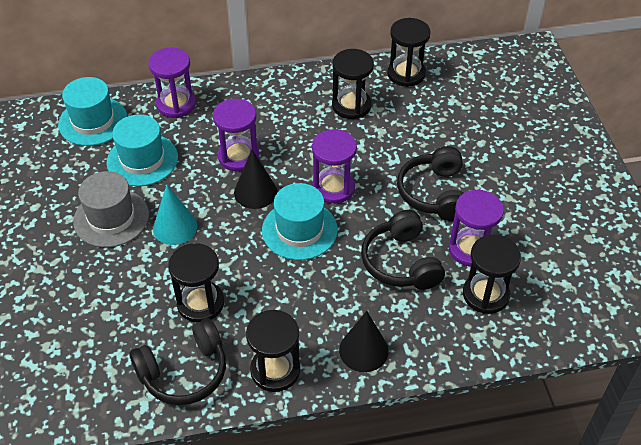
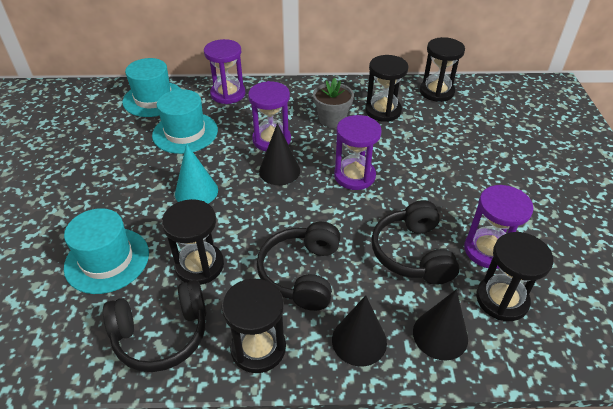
camera: 10 degrees right, 5 degrees down
(111, 218) = (141, 176): grey hat -> none
(298, 123) = (332, 119): none -> grey flower pot
(299, 230) = (314, 209): turquoise hat -> turquoise hat (107, 260)
(434, 193) = (453, 193): black headphones -> black headphones (301, 273)
(434, 334) = (440, 335): none -> black cone

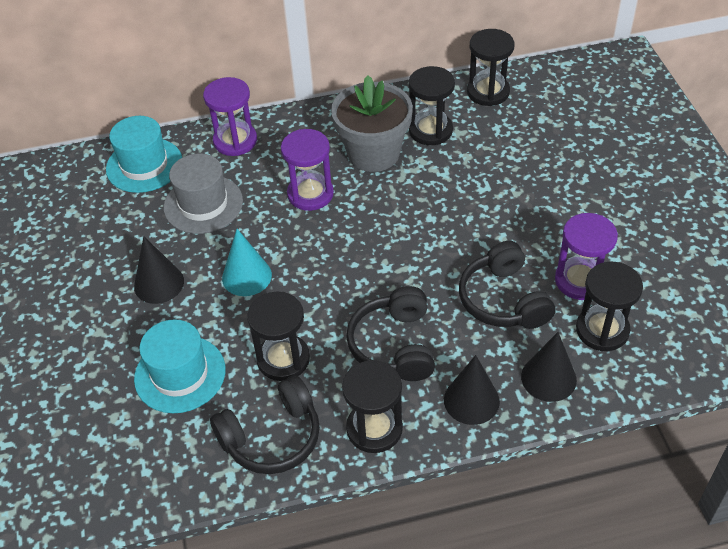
camera: 10 degrees left, 5 degrees up
(185, 133) = (203, 204): turquoise hat -> grey hat
(279, 171) = (333, 232): black cone -> black cone (159, 283)
(332, 119) = (373, 153): grey flower pot -> grey flower pot, size x1.62
(354, 176) = (419, 222): purple hourglass -> none

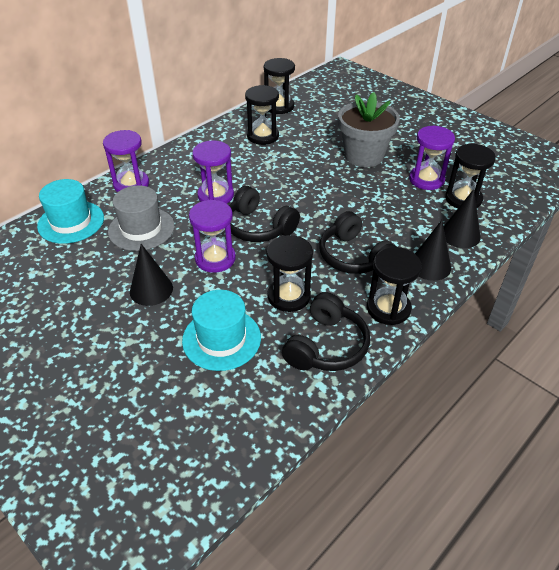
camera: 35 degrees left, 5 degrees down
(246, 276) = (215, 259): turquoise cone -> purple hourglass
(373, 153) = (237, 159): grey flower pot -> grey flower pot (364, 156)
(503, 300) = (394, 206): black headphones -> black headphones (258, 227)

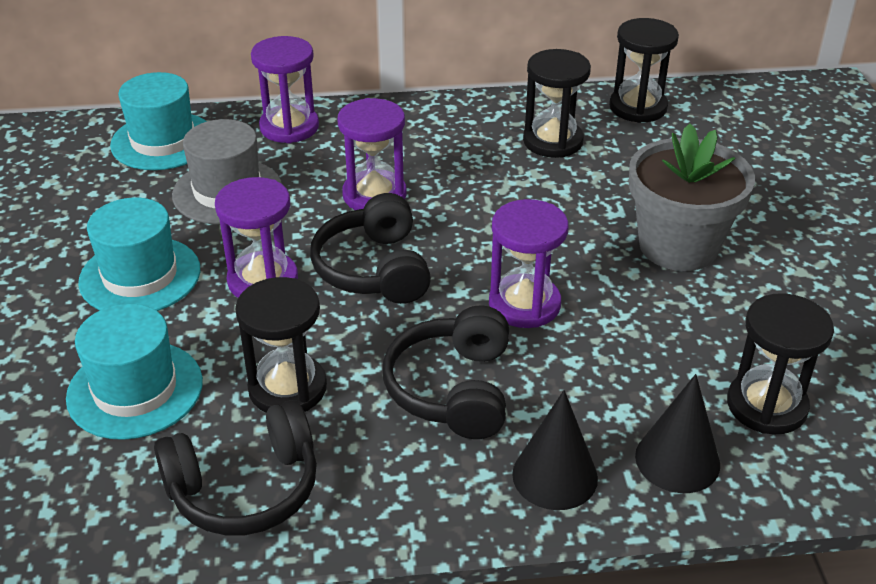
camera: 40 degrees right, 5 degrees down
(151, 289) = (140, 276): black cone -> turquoise hat
(388, 308) = (400, 496): black hourglass -> none
(426, 179) = (740, 338): purple hourglass -> purple hourglass (524, 304)

